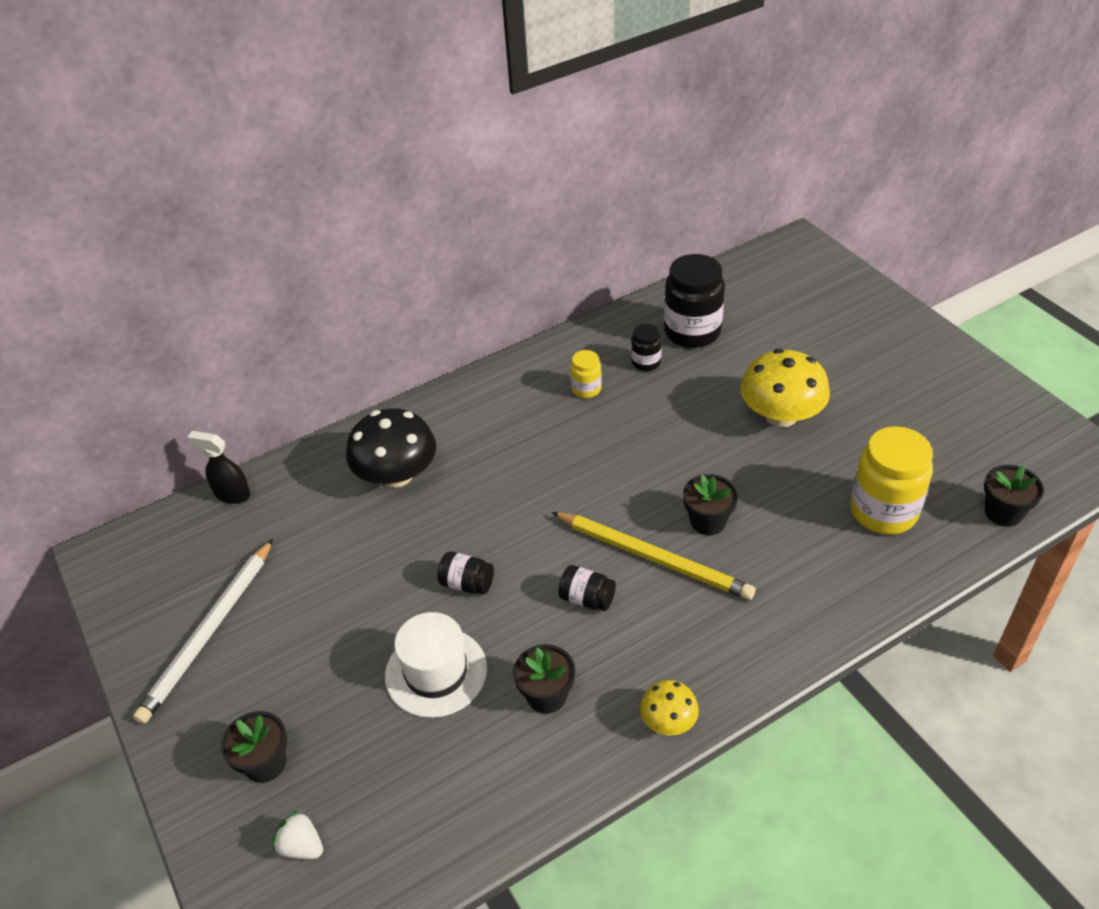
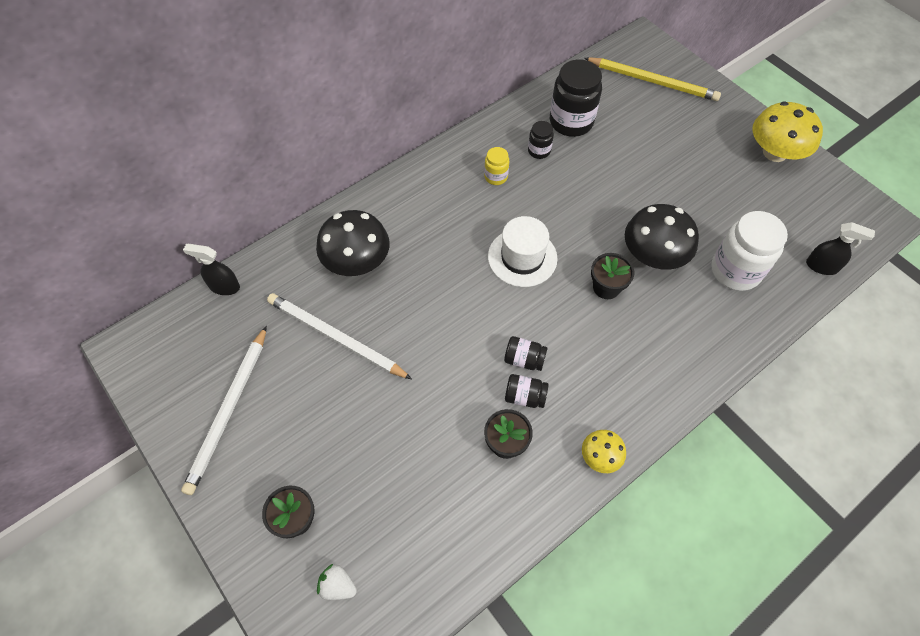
camera: 10 degrees left, 15 degrees up
(355, 559) = (336, 338): none -> white pencil
(436, 672) = (417, 431): white hat -> white hat (522, 257)
(467, 584) = (429, 353): black jar -> black jar (525, 396)
(652, 557) = (569, 321): yellow pencil -> yellow pencil (652, 81)
(776, 487) = (653, 255): none -> black mushroom
(781, 415) = (649, 193): yellow mushroom -> yellow mushroom (775, 152)
(883, 511) = (735, 271): yellow jar -> white jar
(1003, 512) = (822, 266): black flower pot -> black spray bottle

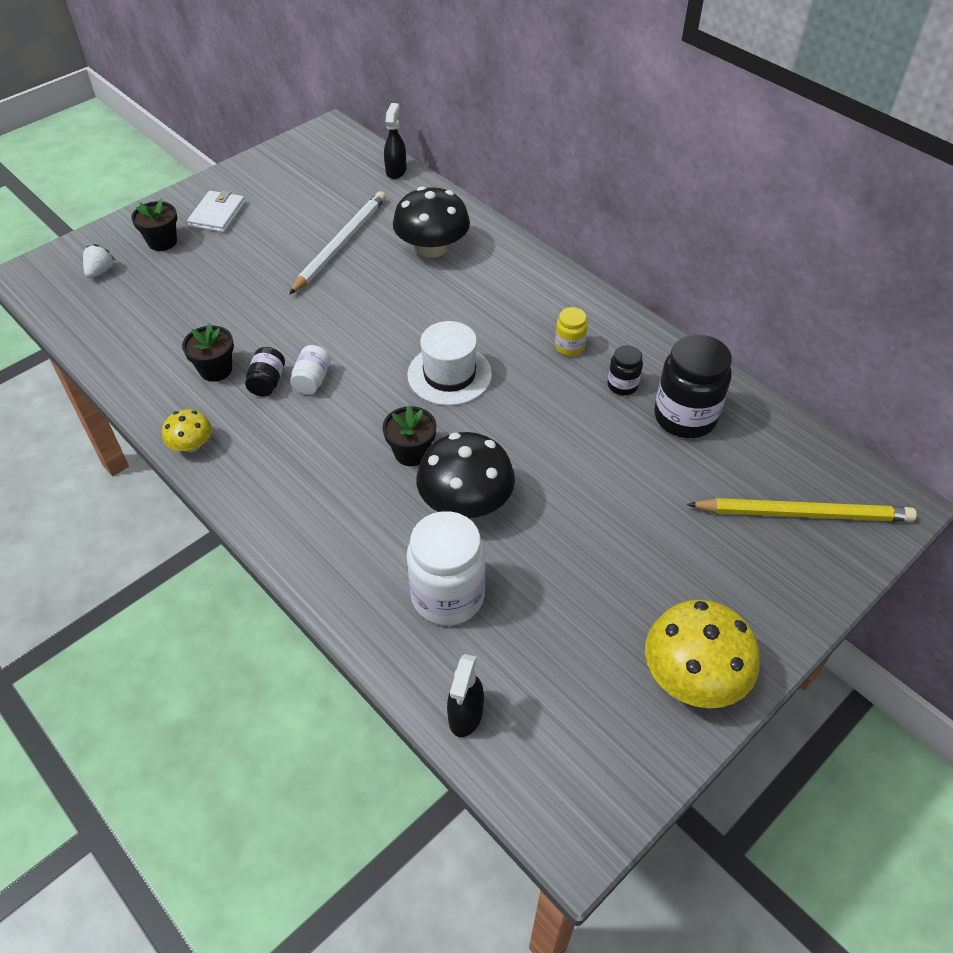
camera: 85 degrees right, 10 degrees down
(229, 410) = (268, 192): white pencil -> none
(258, 462) = (217, 214): none -> white wallet
(524, 359) = (312, 380): black jar -> white jar
(652, 81) = (802, 513): yellow pencil -> yellow pencil turned 105 degrees counterclockwise

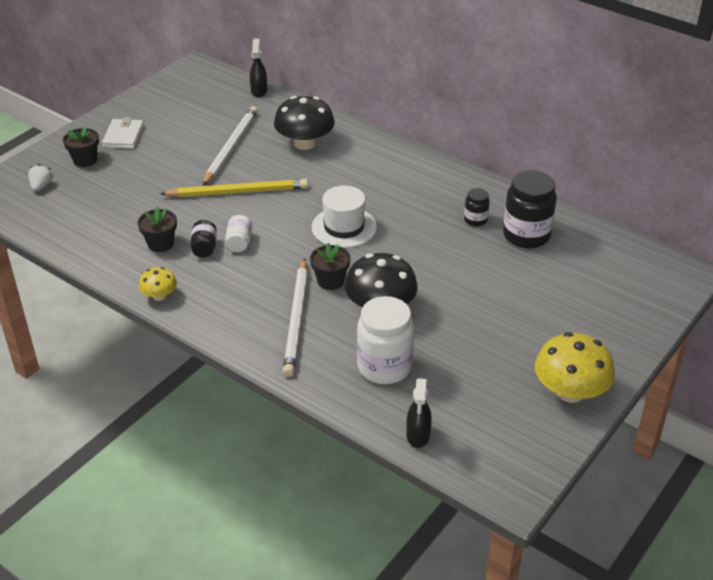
camera: 10 degrees left, 10 degrees down
(353, 504) = (297, 319): none -> white pencil
(569, 347) = (429, 199): yellow jar -> none
(802, 513) = (623, 286): yellow pencil -> yellow pencil (237, 192)

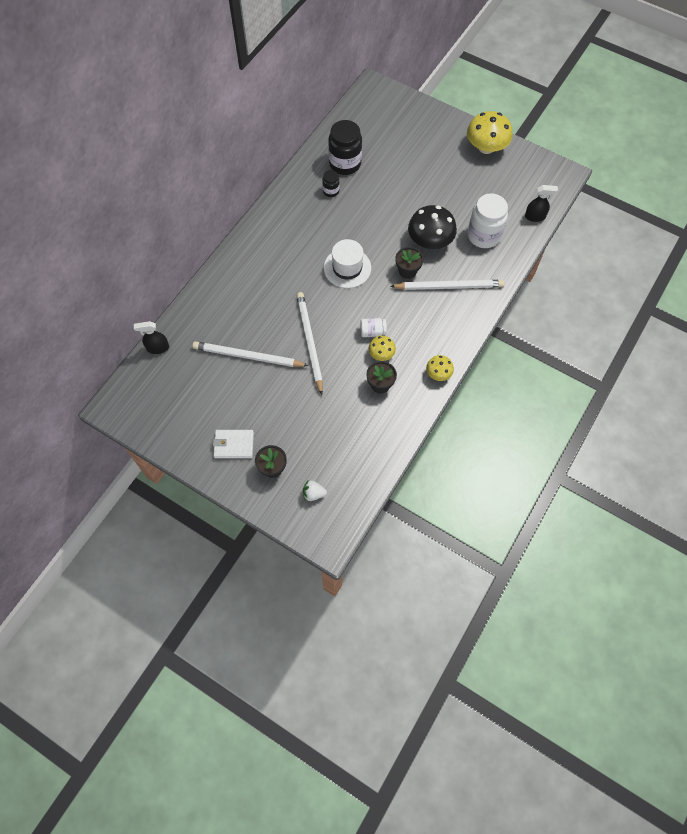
camera: 95 degrees left, 25 degrees up
(204, 248) = (381, 354): black jar -> yellow mushroom
(237, 192) = (310, 342): yellow pencil -> white pencil
(305, 143) = (239, 304): black mushroom -> none

